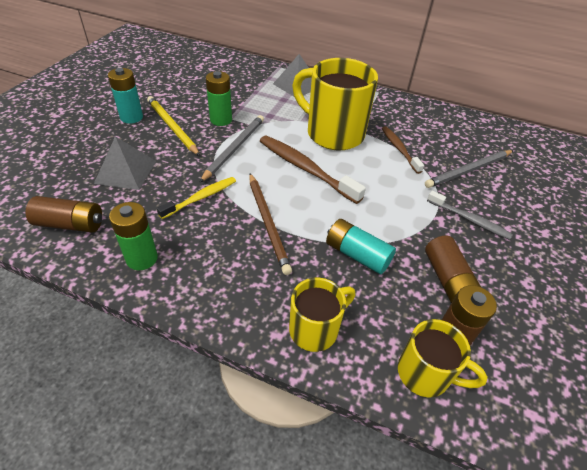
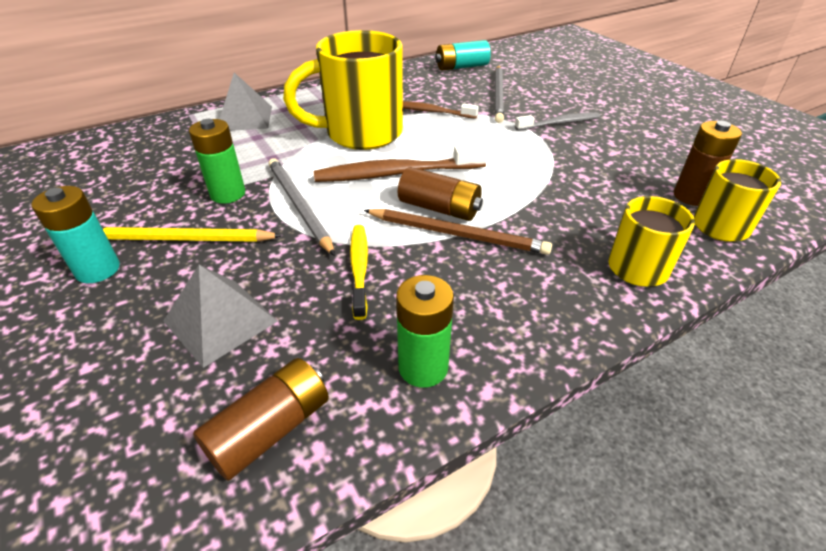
camera: 50 degrees left, 5 degrees down
(357, 255) = (554, 198): turquoise battery -> turquoise battery (461, 67)
(447, 279) = (621, 166): brown battery -> brown battery (439, 208)

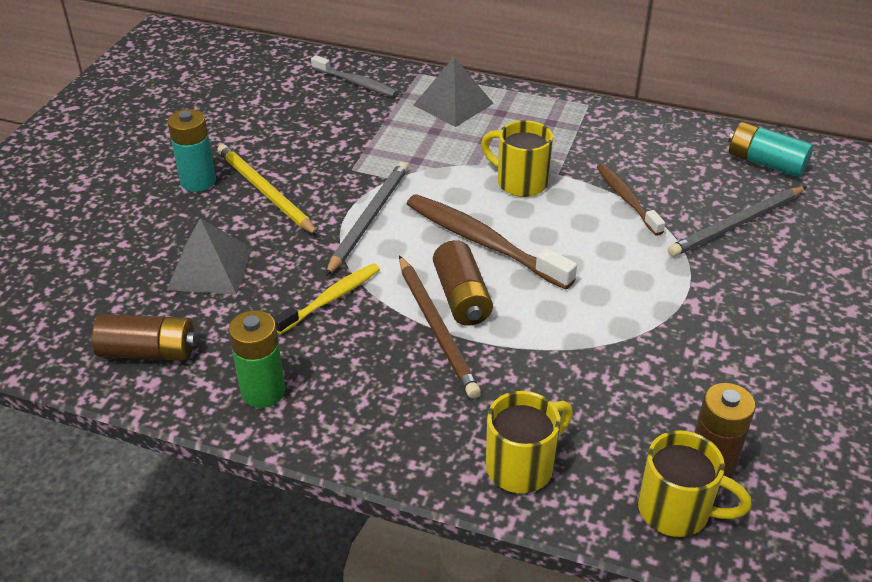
camera: 50 degrees right, 0 degrees up
(228, 194) = (340, 174): green battery -> none
(361, 134) = (520, 182): yellow mug -> yellow mug, size x0.56
(558, 123) = (736, 299): grey toothbrush -> grey toothbrush (355, 82)

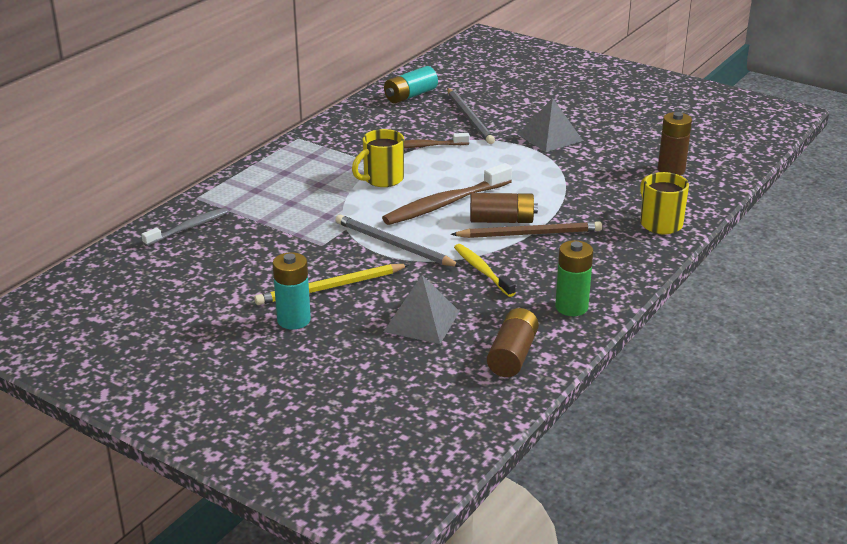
camera: 75 degrees left, 10 degrees down
(453, 104) = (257, 189): grey pyramid -> grey pyramid (550, 137)
(676, 511) = (700, 185): yellow mug -> none

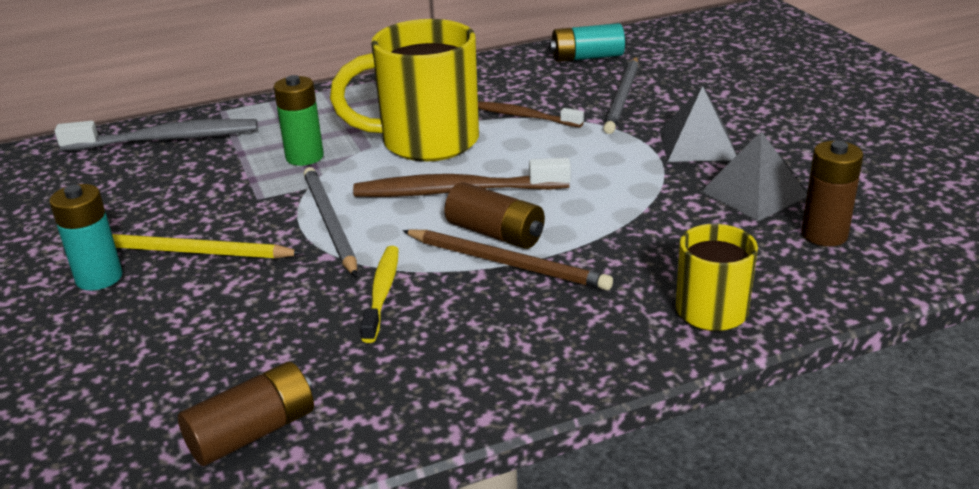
camera: 35 degrees right, 0 degrees up
(188, 228) = (165, 139): grey toothbrush -> grey toothbrush, size x1.63
(382, 179) = (426, 142): yellow mug -> yellow mug, size x1.80
(422, 321) = (220, 334): grey pyramid -> grey pyramid (754, 193)
(571, 307) = (423, 391): green battery -> green battery (304, 157)

